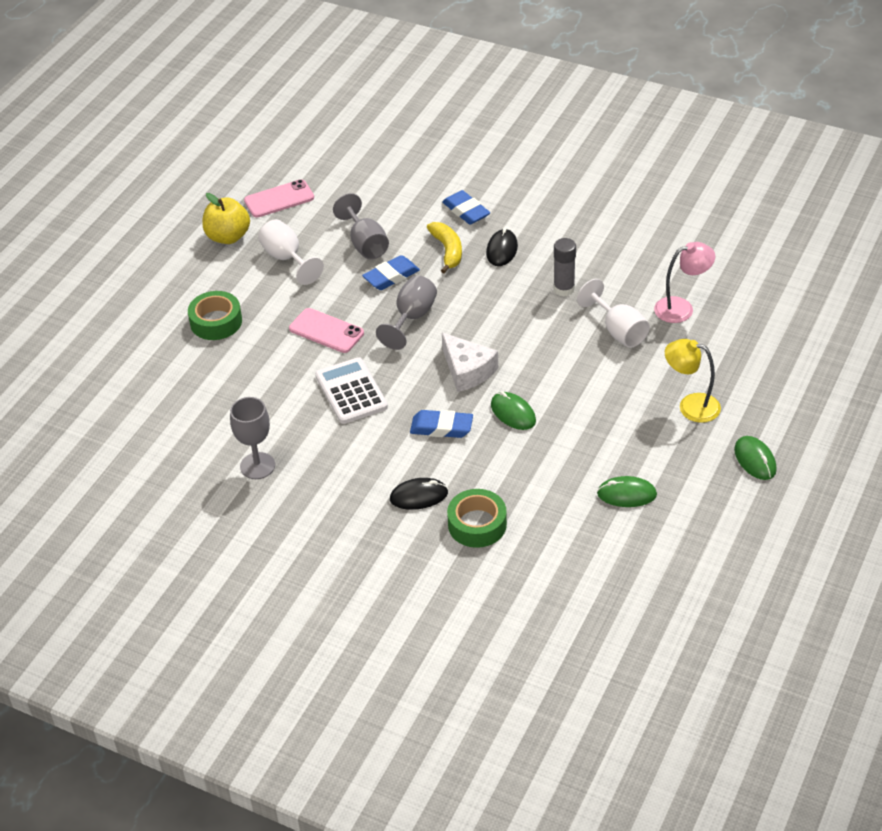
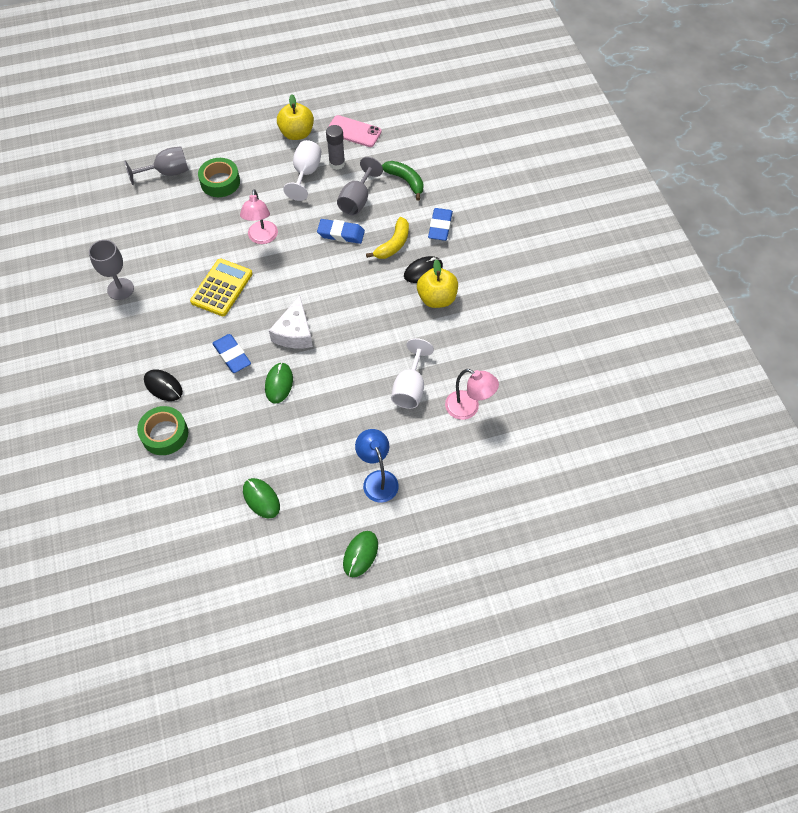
camera: 45 degrees right, 15 degrees up
(326, 331) = (262, 238): pink phone -> pink lamp
(351, 391) = (222, 288): white calculator -> yellow calculator
(384, 201) = (405, 181): none -> green banana
(412, 318) = (314, 271): grey goblet -> grey goblet (167, 173)
(542, 259) = (437, 298): none -> yellow apple
(564, 289) = (420, 330): grey glue stick -> grey glue stick (337, 163)
(690, 406) = (377, 479): yellow lamp -> blue lamp

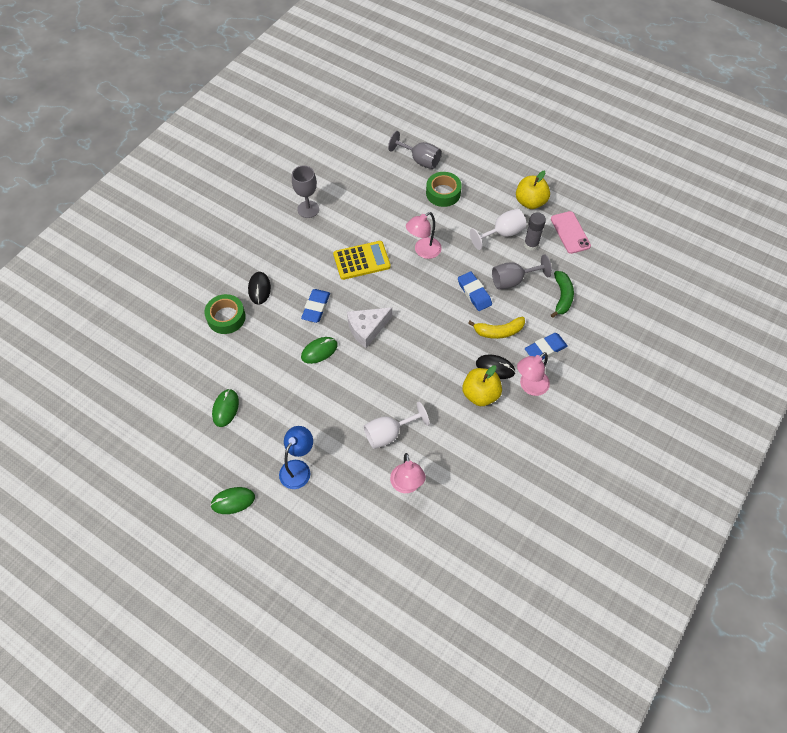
camera: 50 degrees right, 0 degrees up
(462, 261) = (529, 386): none -> pink lamp

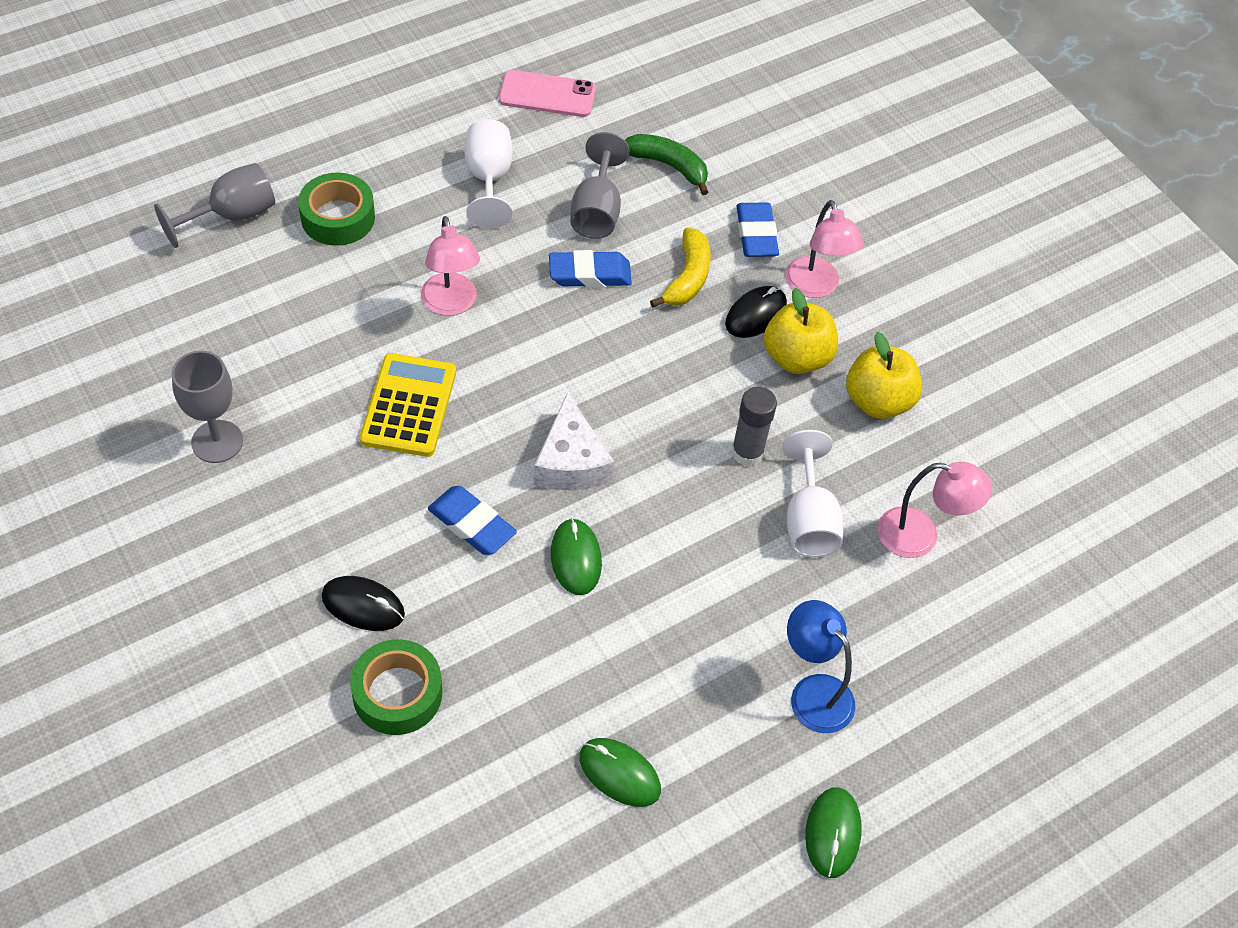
camera: 70 degrees left, 5 degrees down
(530, 202) = (447, 112): yellow apple -> yellow apple (877, 401)
(531, 244) = (538, 154): grey glue stick -> grey glue stick (747, 452)

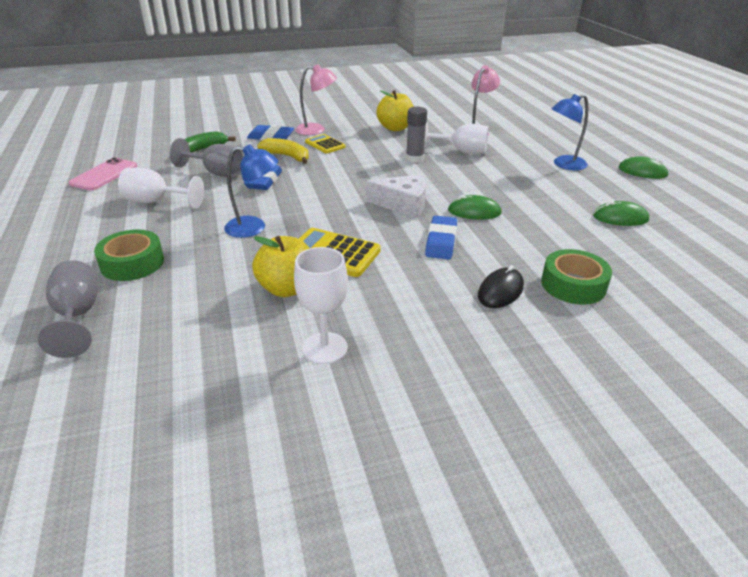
camera: 70 degrees left, 20 degrees down
(217, 441) = (325, 348): grey goblet -> white goblet
(451, 304) = (254, 227): pink lamp -> blue lamp
(472, 524) = (441, 241): blue eraser -> blue eraser turned 45 degrees counterclockwise
(619, 773) = (620, 218): green mouse -> green mouse turned 45 degrees clockwise
(755, 314) = (325, 144): black mouse -> yellow calculator
(796, 357) = (359, 140): yellow apple -> yellow apple (287, 288)

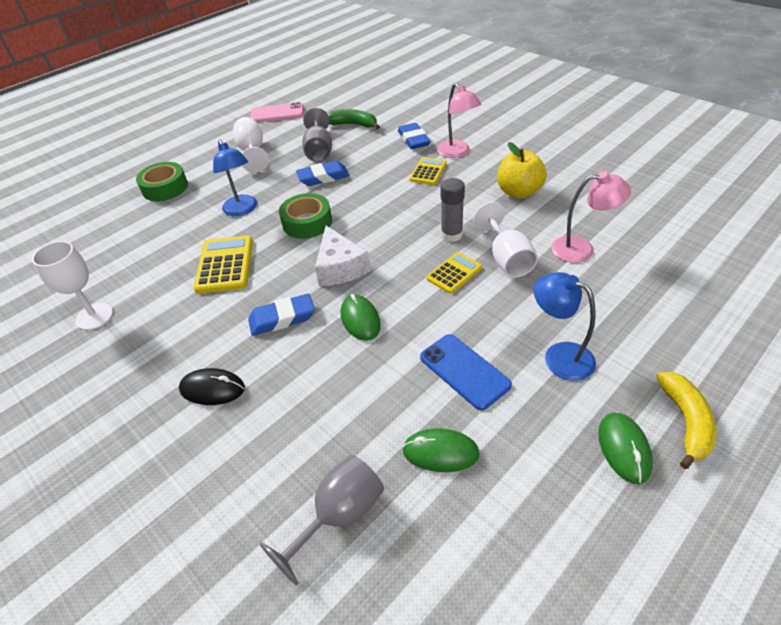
camera: 65 degrees right, 10 degrees up
(78, 316) = (98, 202): grey goblet -> grey goblet (339, 516)
(287, 156) = (381, 165): yellow banana -> yellow banana (685, 421)
(287, 288) = (163, 265): yellow apple -> none
(458, 169) = (454, 273): none -> yellow calculator
(556, 192) = (464, 371): none -> blue phone
(573, 285) = (249, 443): green tape -> green tape (307, 222)
(620, 218) = (440, 452): green mouse -> green mouse turned 60 degrees counterclockwise

